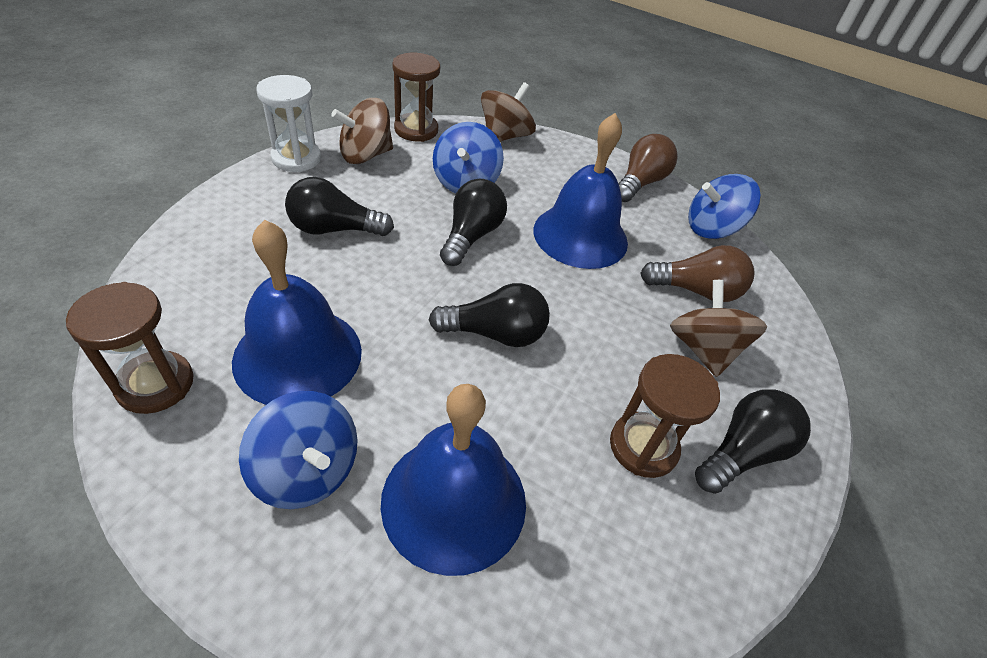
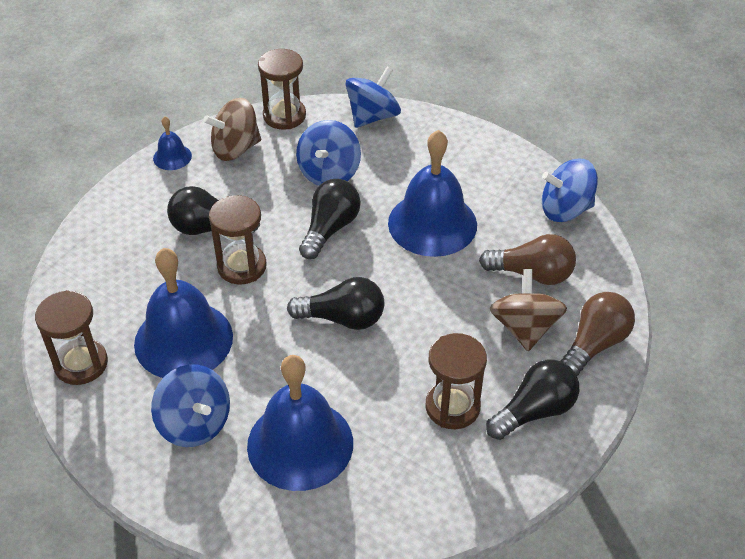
camera: 10 degrees right, 0 degrees up
(296, 158) = (172, 157): white hourglass -> blue bell
(372, 271) = (242, 266): none -> brown hourglass
(505, 136) = (373, 116): brown spinning top -> blue spinning top
(640, 183) = (503, 162): brown light bulb -> brown light bulb (594, 344)

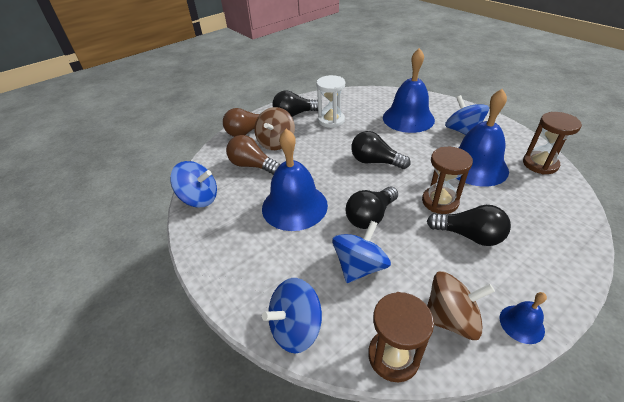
camera: 160 degrees left, 5 degrees down
(452, 407) = (331, 120): brown hourglass -> white hourglass

